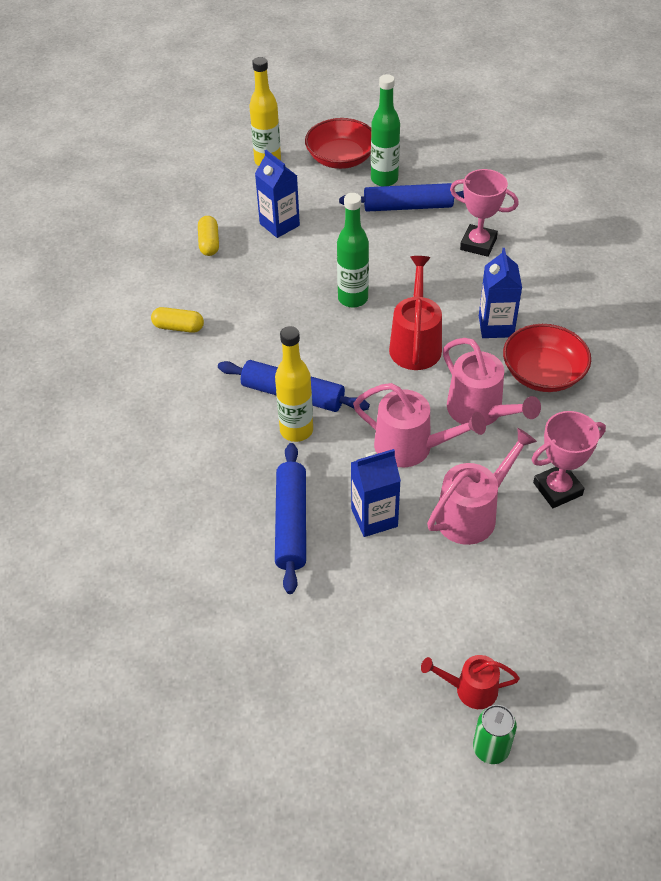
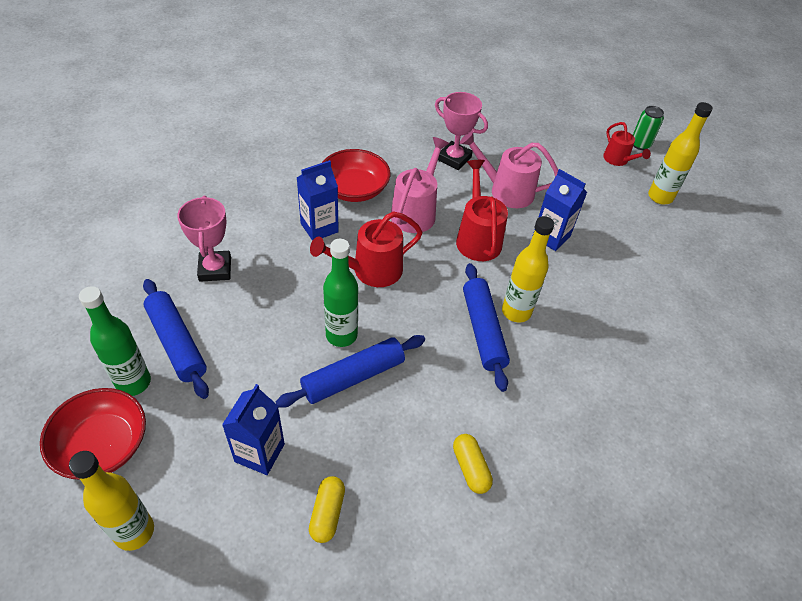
camera: 125 degrees left, 0 degrees up
(209, 243) = (327, 513): yellow capsule -> yellow capsule turned 45 degrees counterclockwise
(291, 523) = (595, 279): blue rolling pin -> blue rolling pin (353, 377)
(372, 691) = (660, 197): none -> yellow bottle
(411, 447) = (477, 237): pink watering can -> red watering can

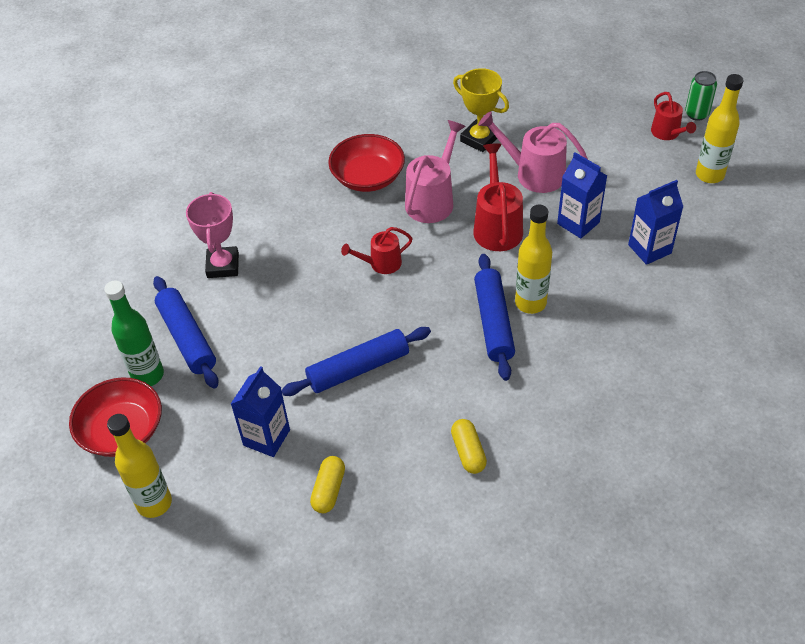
camera: 10 degrees right, 0 degrees up
(319, 228) = (329, 220): blue carton -> blue carton (649, 249)
(341, 335) = (348, 329): green bottle -> none
(370, 271) = (381, 264): red watering can -> red watering can, size x0.62
(454, 158) = (479, 139): pink trophy -> yellow trophy

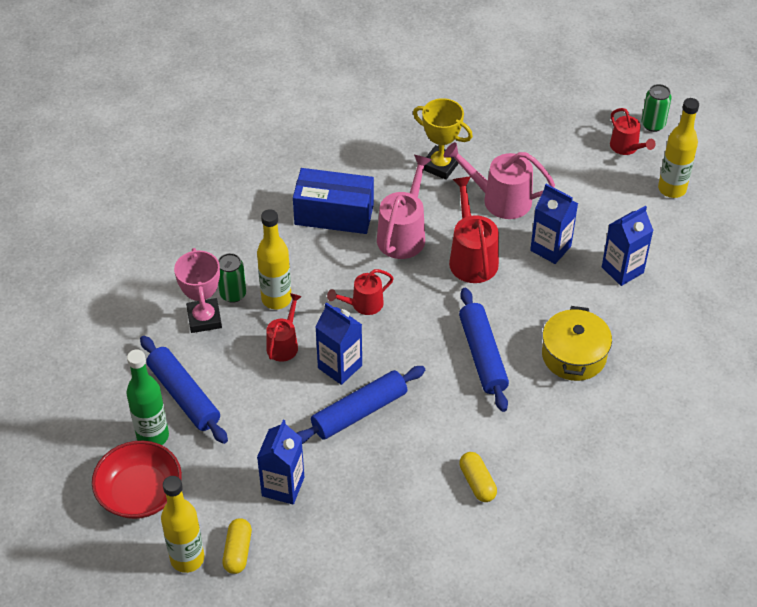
camera: 10 degrees left, 0 degrees up
(255, 244) = (233, 294): none -> green can
(295, 296) = (284, 344): none -> red watering can
(328, 490) = (352, 530): yellow capsule -> yellow capsule (237, 551)
(347, 322) = (340, 367): none -> blue carton
(368, 177) = (334, 214): red bowl -> blue box
(530, 303) = (515, 333): yellow bottle -> yellow bottle (276, 299)
(588, 330) = (574, 355): none -> yellow pot

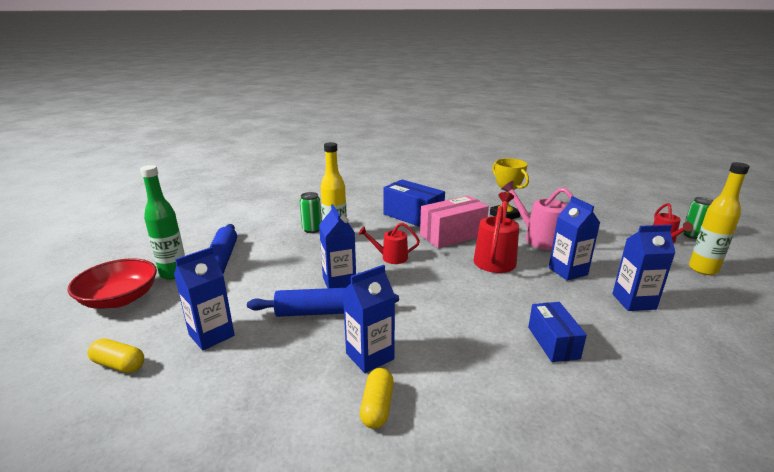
camera: 30 degrees right, 25 degrees down
(187, 558) = (81, 352): yellow bottle -> none
(204, 318) = (281, 234): pink trophy -> none
(237, 551) = (119, 364): yellow capsule -> yellow capsule turned 75 degrees clockwise
(284, 344) = (315, 259): red watering can -> none
(403, 234) = (452, 235): pink watering can -> pink box
(438, 441) = (370, 356): none -> blue carton
(483, 355) = (461, 313): blue rolling pin -> none
(574, 355) = (553, 342): yellow pot -> blue box

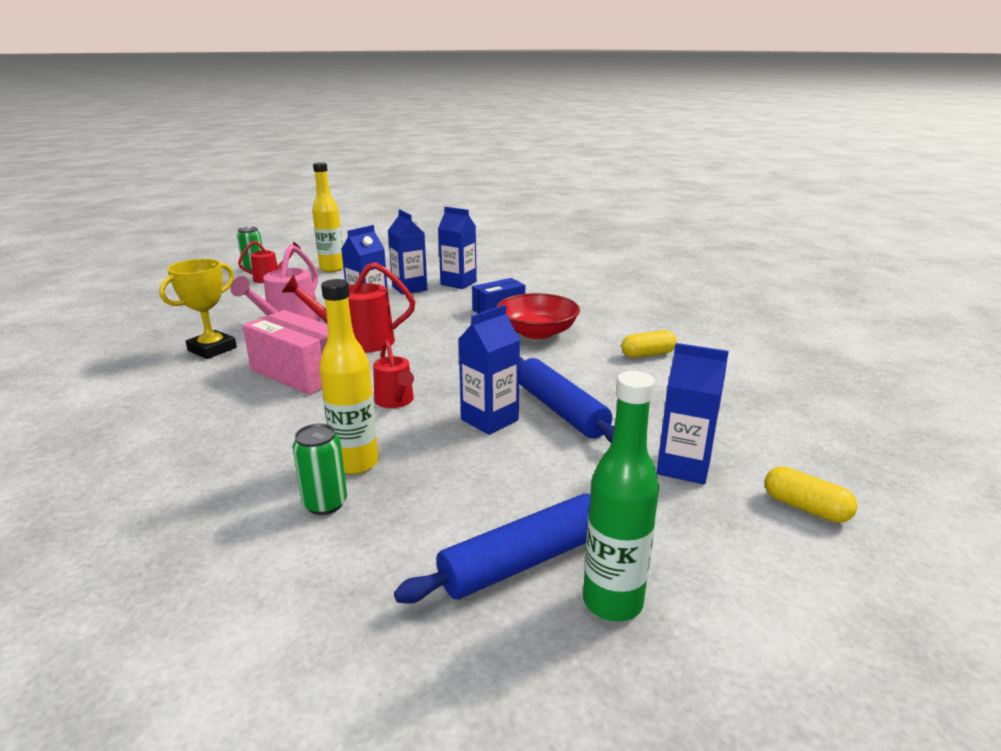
camera: 115 degrees left, 0 degrees up
(119, 364) = (805, 508): yellow capsule -> yellow capsule turned 45 degrees counterclockwise
(120, 299) = (739, 619): red bowl -> red bowl (537, 332)
(370, 356) = (599, 369): blue carton -> blue carton (458, 283)
(413, 216) = (230, 414): blue box -> none

